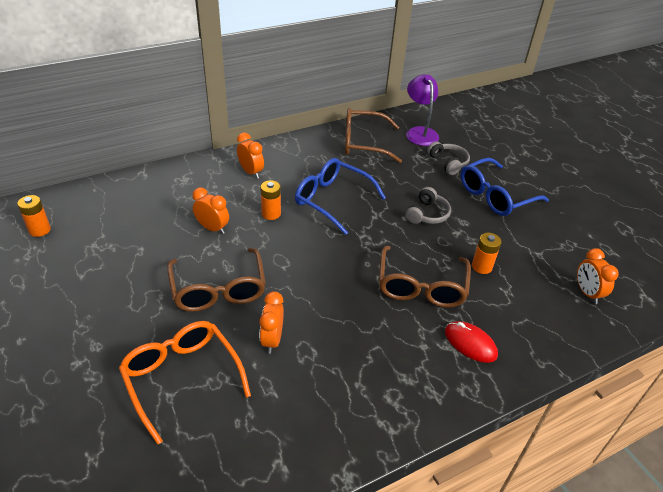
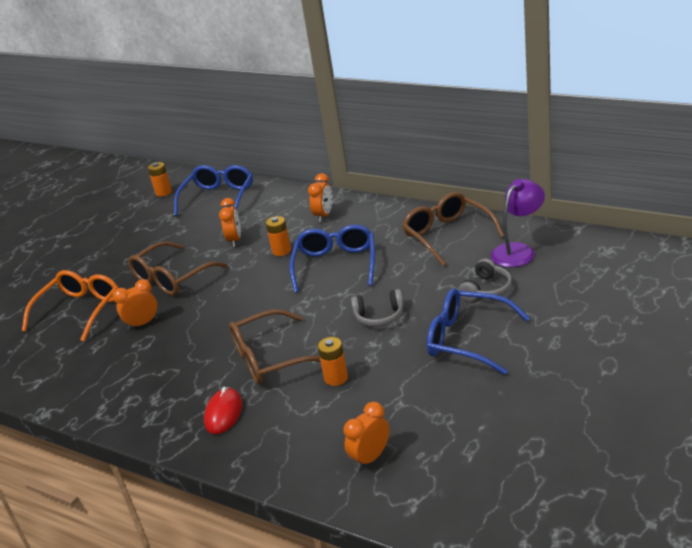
camera: 65 degrees right, 10 degrees down
(119, 205) = (218, 198): none -> blue glasses

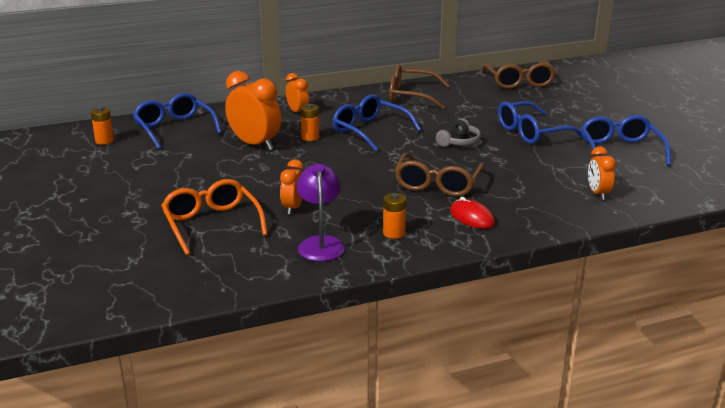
camera: 55 degrees left, 5 degrees down
(173, 277) = (252, 178): brown glasses -> brown glasses (519, 82)
(235, 240) = (255, 144): orange clock -> orange clock, size x1.75
(336, 378) = (500, 174): orange battery -> orange battery (394, 233)
(486, 289) = (492, 110): grey headphones -> none
(508, 416) = (620, 151): none -> blue glasses
(518, 251) = (470, 90): purple lamp -> purple lamp (320, 243)

